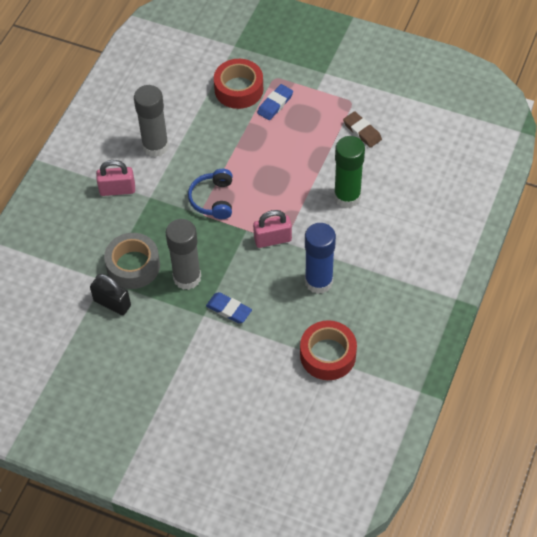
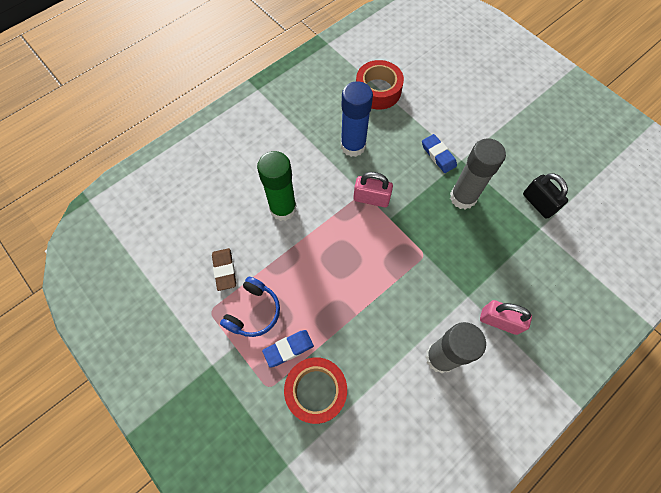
camera: 155 degrees left, 10 degrees up
(133, 266) = (508, 230): grey tape -> none
(213, 199) = (406, 263): blue headphones -> blue headphones (254, 312)

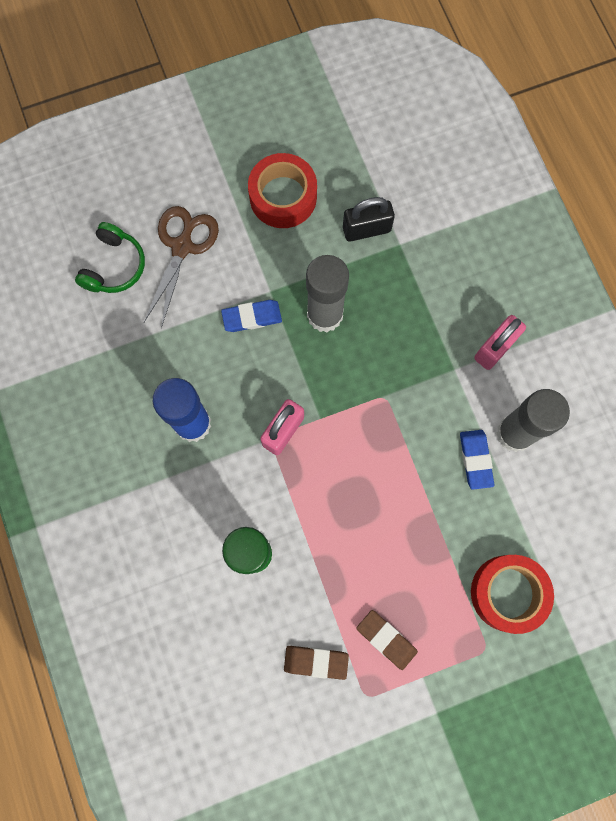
camera: 70 degrees left, 10 degrees up
(254, 312) = (386, 639): blue headphones -> brown eraser
(288, 349) = (447, 610): blue eraser -> blue eraser (475, 460)
(378, 91) = (114, 353): red tape -> red tape (283, 197)
(431, 72) = (114, 266): none -> green headphones
(463, 102) = (182, 247): none -> brown scissors

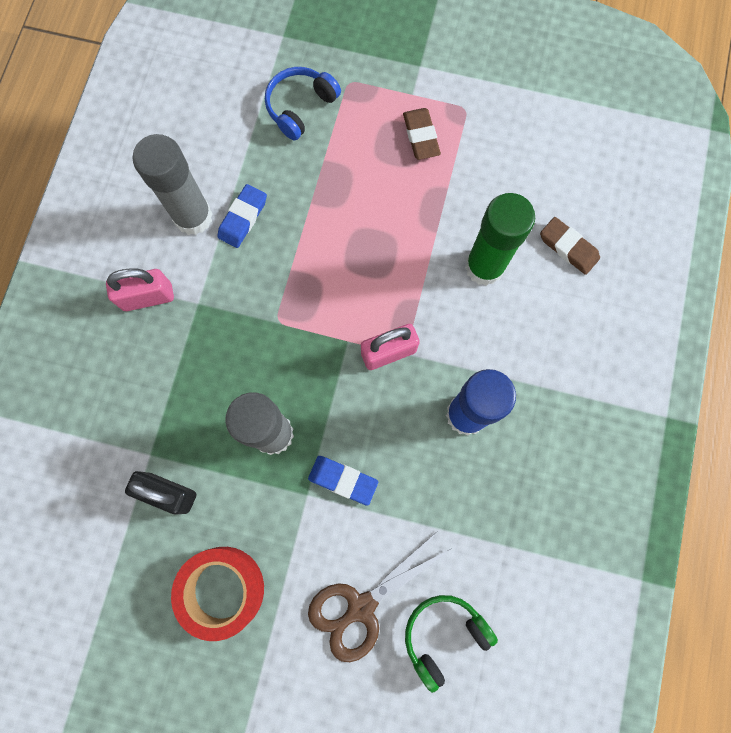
camera: 145 degrees left, 0 degrees up
(316, 662) = (488, 156): brown eraser -> brown eraser (568, 247)
(508, 593) = (300, 107): red tape -> blue headphones

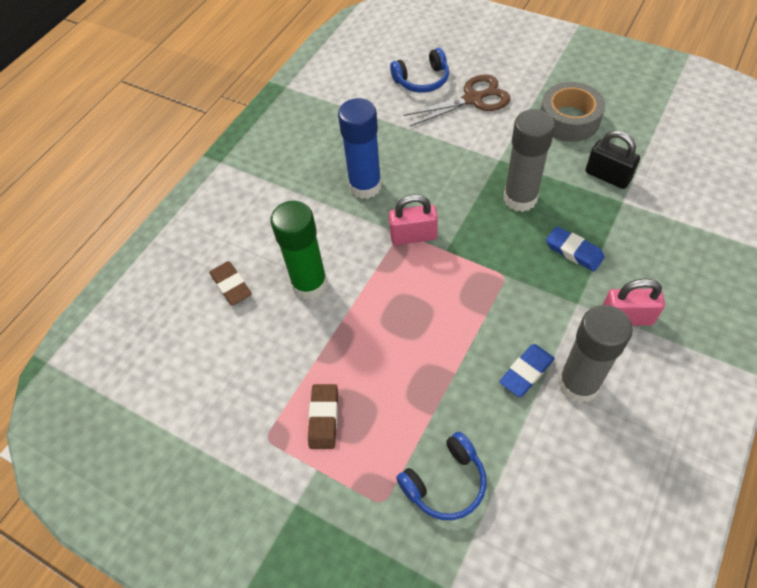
camera: 160 degrees left, 20 degrees down
(222, 589) = (569, 120): red tape -> grey tape
(343, 480) = (470, 163): blue eraser -> blue eraser (574, 251)
(444, 635) = (422, 80): green headphones -> blue headphones

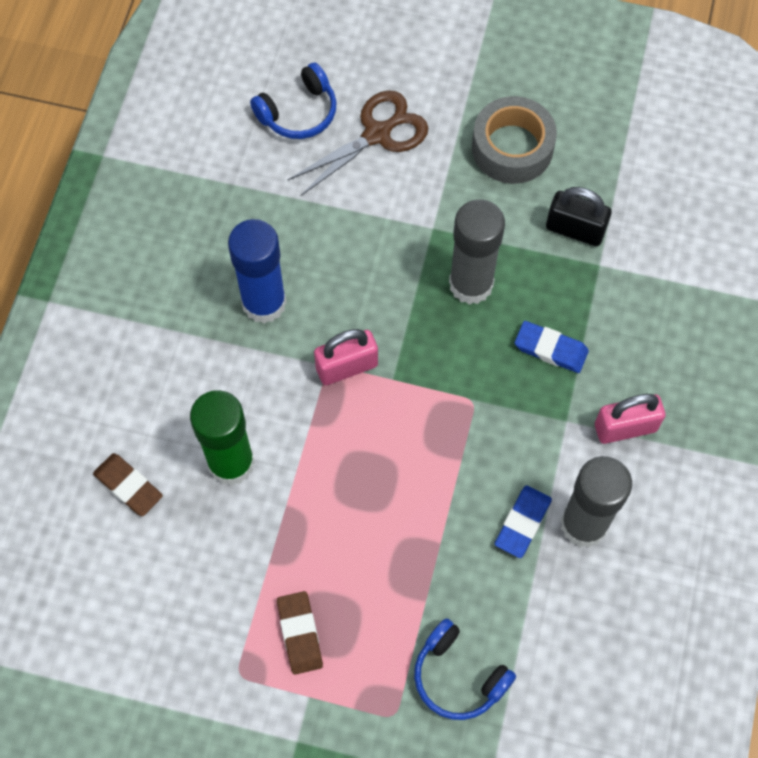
camera: 20 degrees left, 10 degrees up
(445, 483) = (458, 676): blue headphones -> blue headphones turned 90 degrees clockwise

